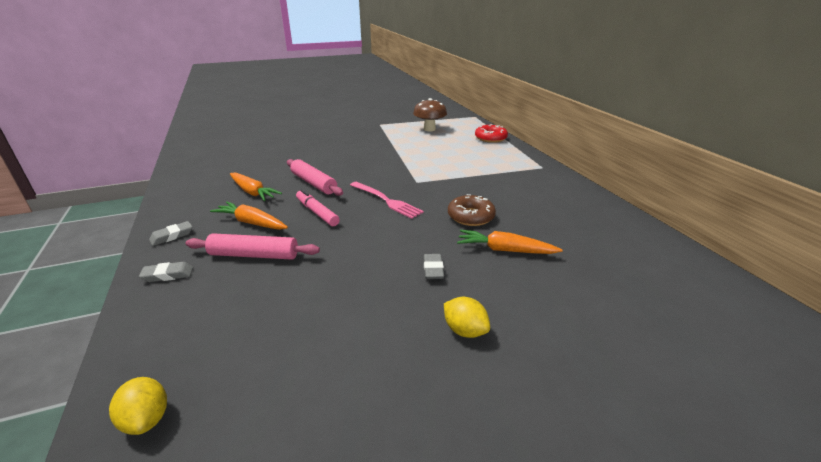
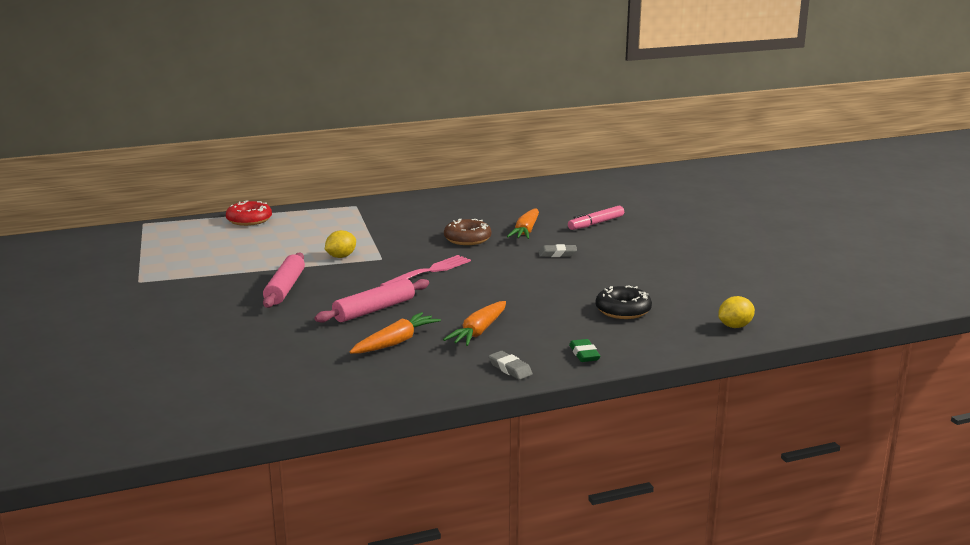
camera: 90 degrees left, 10 degrees down
(168, 275) = (584, 354): grey eraser -> green eraser
(254, 255) = (544, 321): pink rolling pin -> pink rolling pin (285, 288)
(255, 309) = (623, 310): none -> black donut
(317, 212) = (455, 302): pink marker -> pink marker (596, 223)
(429, 129) = (188, 250): brown mushroom -> none
(464, 330) = (627, 247): yellow lemon -> yellow lemon (341, 257)

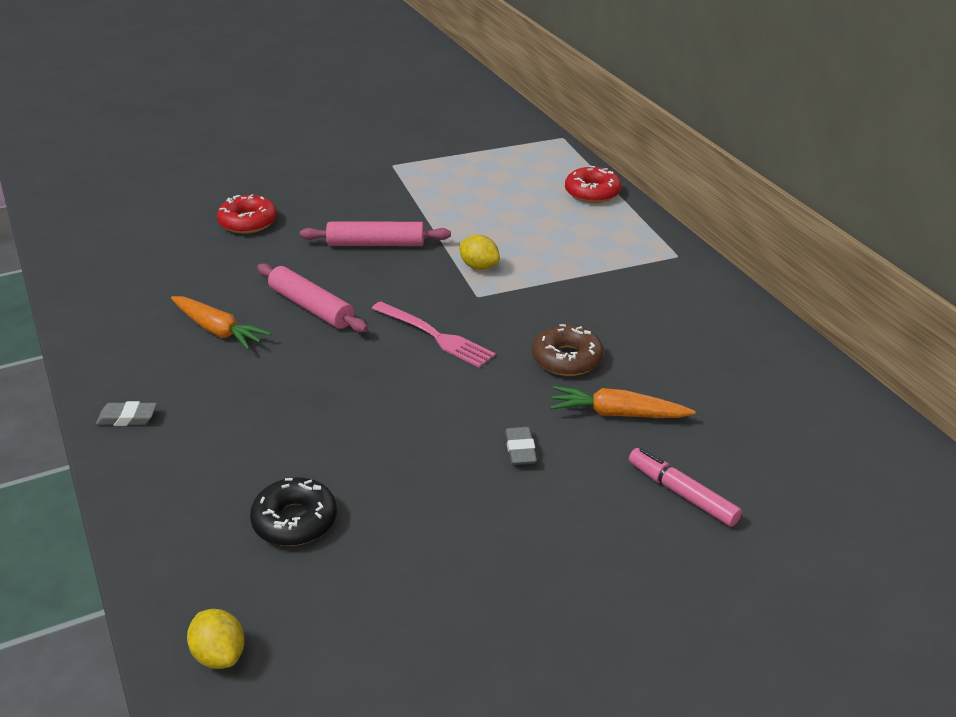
camera: 85 degrees right, 15 degrees up
(209, 338) = (248, 222): none -> red donut
(479, 331) = (238, 388): orange carrot -> none
(510, 369) = (127, 418): grey eraser -> grey eraser turned 45 degrees clockwise
(584, 354) = (153, 480): green eraser -> none

